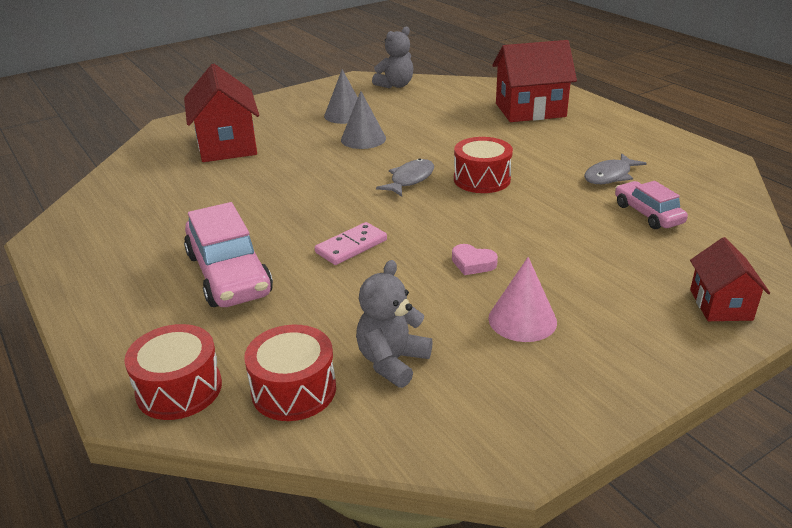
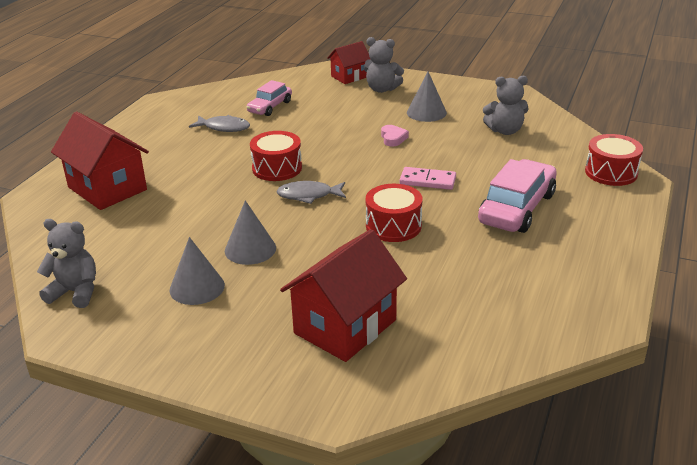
camera: 125 degrees left, 0 degrees up
(294, 390) = (560, 145): red drum -> red drum (393, 226)
(522, 320) = (426, 112): pink cone -> grey cone
(644, 315) = (382, 89): none -> grey teddy bear

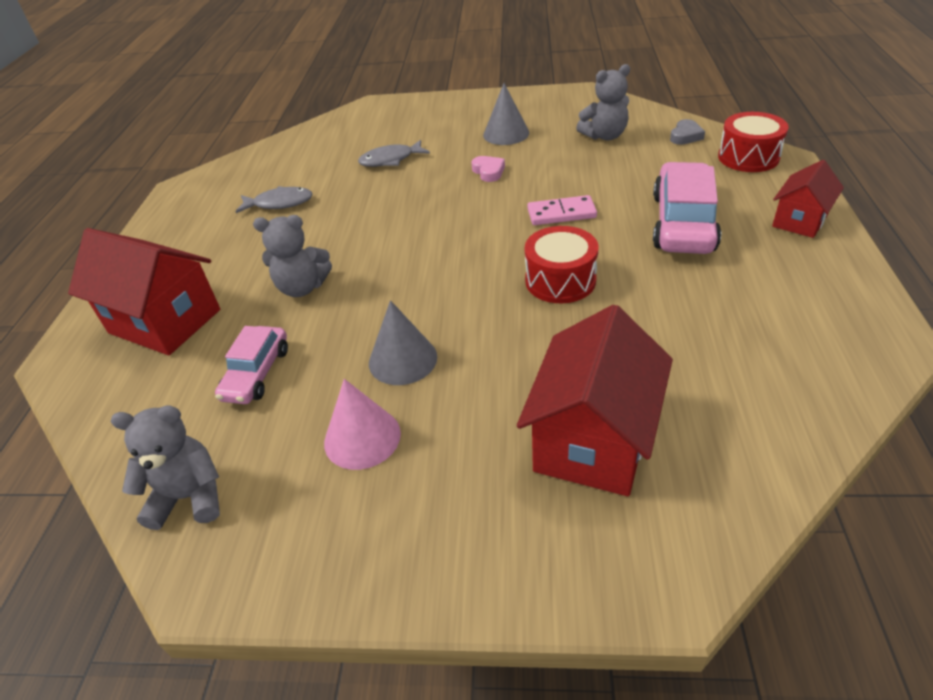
camera: 15 degrees left, 10 degrees up
(197, 287) = (362, 437): grey cone -> pink cone
(270, 107) = (322, 166): pink car -> pink car (257, 373)
(277, 168) = (374, 240): red drum -> none
(308, 195) = (433, 266): grey fish -> grey fish (390, 160)
(349, 76) = (394, 111): red house -> red house (799, 220)
(382, 89) = (439, 118): grey teddy bear -> grey teddy bear (302, 287)
(572, 145) = (685, 136): none -> grey heart

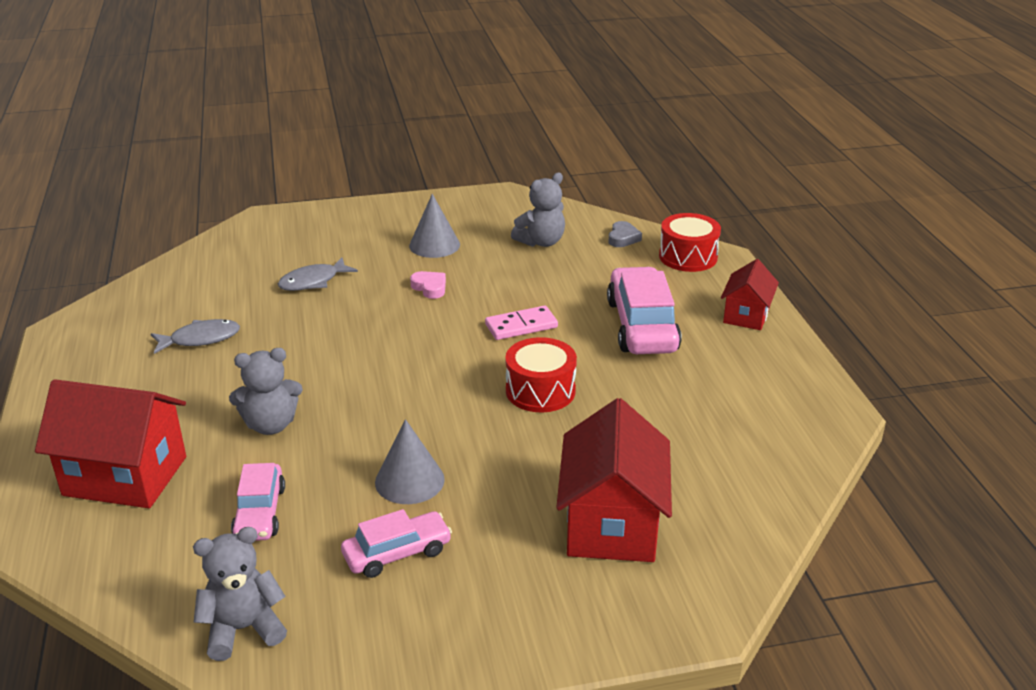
camera: 20 degrees left, 10 degrees down
(362, 437) = (397, 553): pink cone -> pink car

